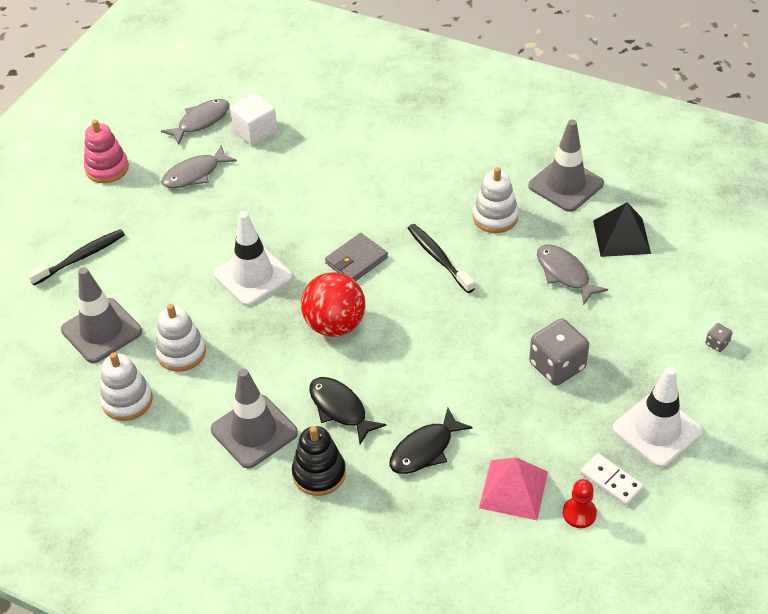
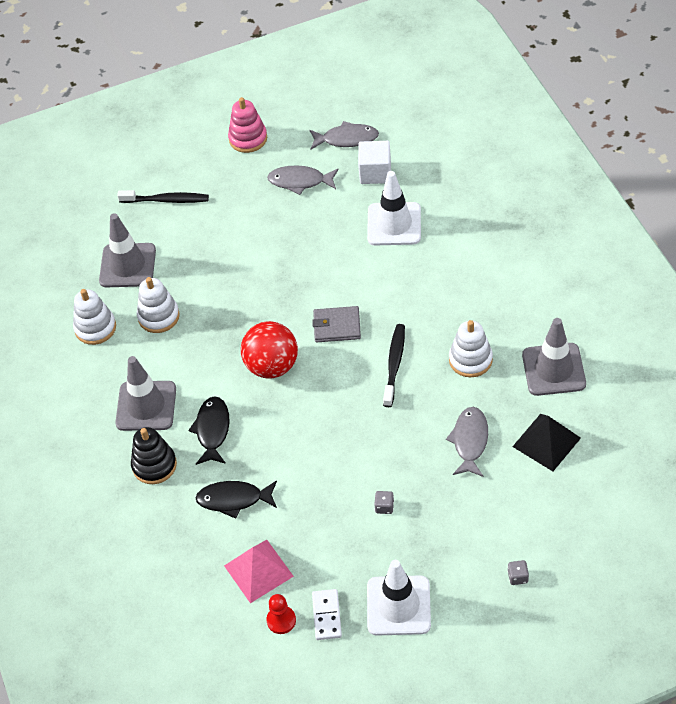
camera: 45 degrees right, 5 degrees up
(253, 276) = (258, 290): white traffic cone -> white traffic cone (394, 224)
(557, 366) = (384, 507): grey dice -> grey dice, size x0.44

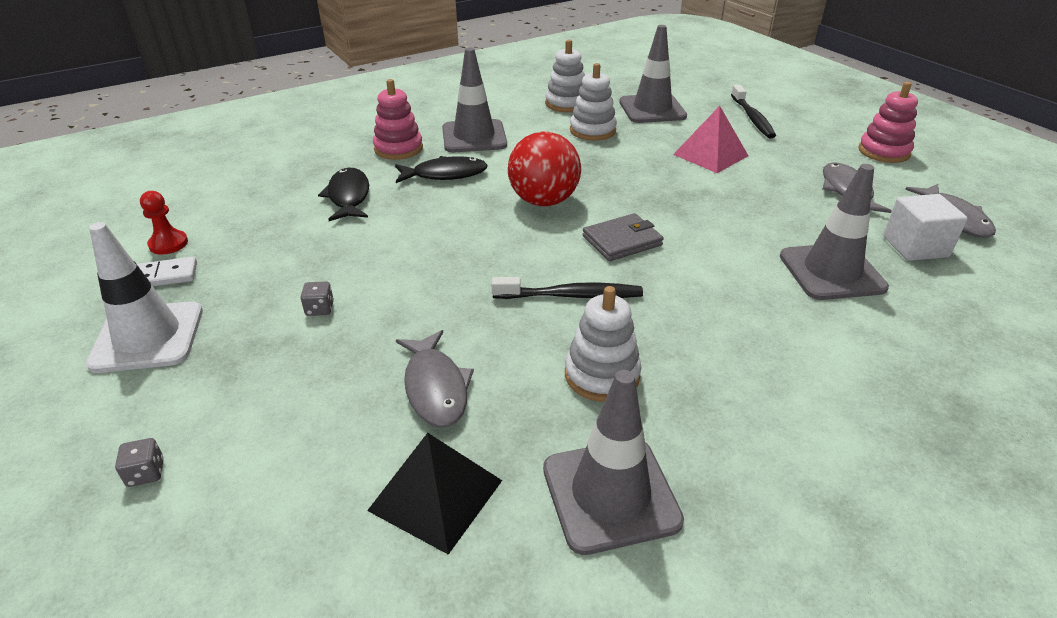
camera: 75 degrees right, 15 degrees down
(154, 465) = (398, 149): black stacking toy -> pink stacking toy
(258, 570) = (245, 222): pink pyramid -> pink pyramid (710, 155)
(337, 326) = (622, 241): grey wallet -> grey wallet turned 75 degrees clockwise
(394, 224) = (831, 272): white traffic cone -> grey traffic cone
(470, 441) = (435, 388): grey fish -> grey fish turned 75 degrees clockwise

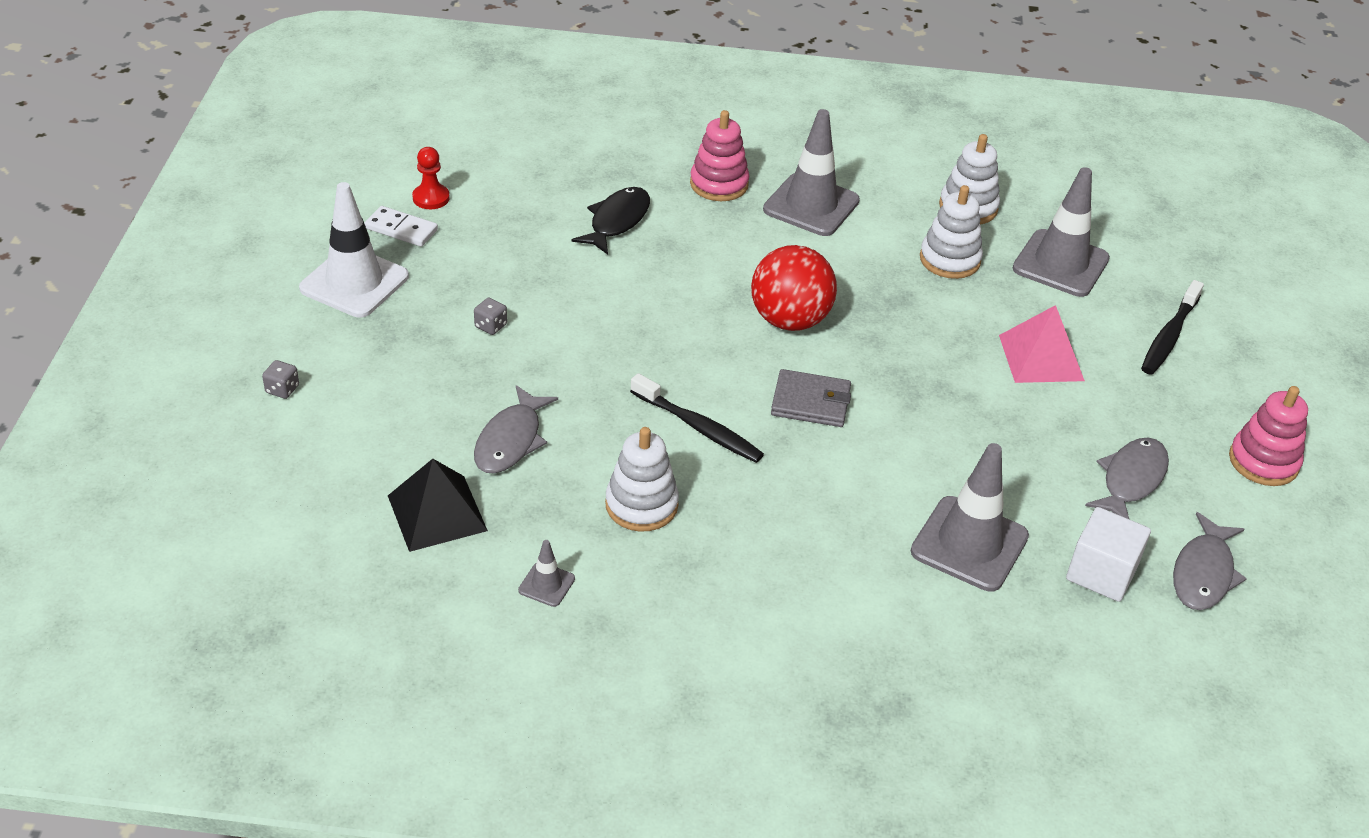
camera: 35 degrees right, 5 degrees up
(445, 174) = (730, 240): black fish -> none
(610, 494) = (546, 584): grey traffic cone -> grey traffic cone, size x0.45

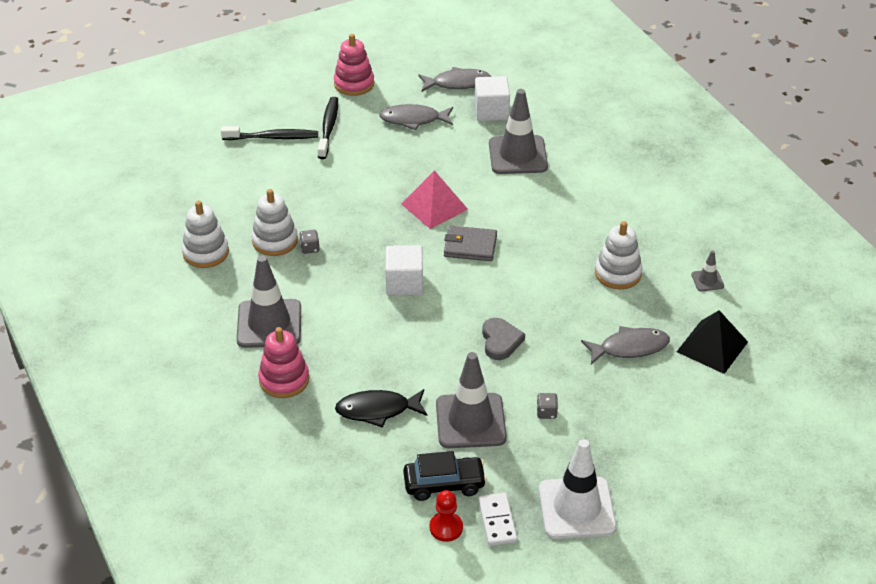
camera: 120 degrees left, 0 degrees up
(282, 389) = (704, 475): grey dice -> grey dice (310, 248)
(480, 219) = (444, 484): none -> black car
(626, 346) = (500, 341): none -> grey heart
(699, 427) = (537, 279): black toothbrush -> black toothbrush (328, 128)
(789, 320) = (404, 283): red ball -> white cube
(810, 402) = (470, 246): grey wallet -> grey wallet turned 60 degrees counterclockwise
(1041, 357) = (340, 176): pink pyramid -> pink pyramid (434, 206)
(1060, 264) = (236, 196): grey traffic cone -> grey traffic cone (470, 421)

